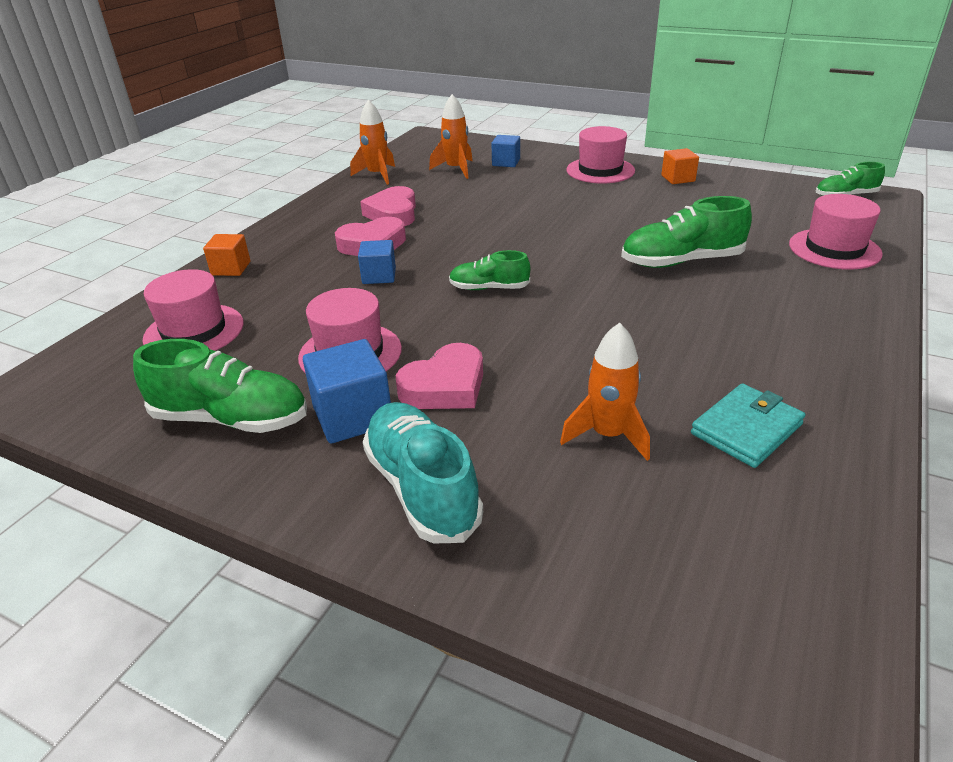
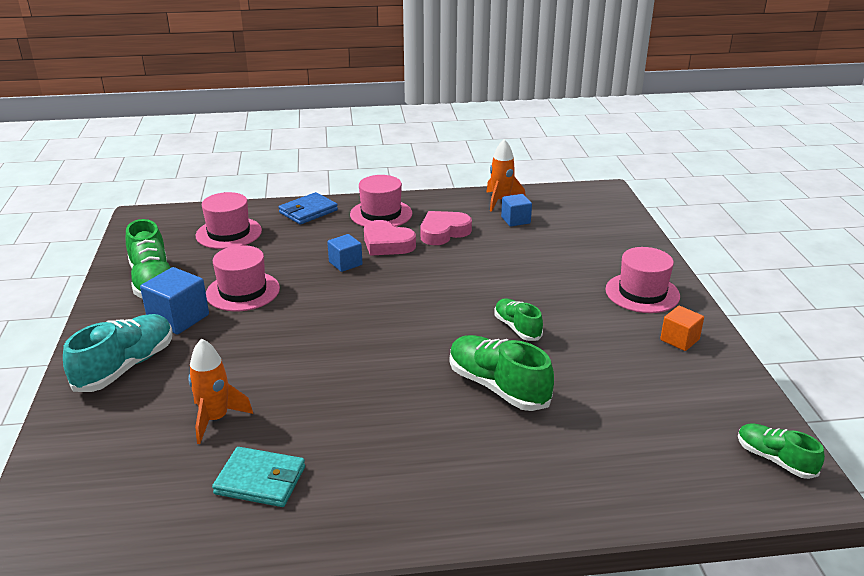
camera: 55 degrees right, 5 degrees down
(231, 268) = (308, 211): orange cube -> blue wallet
(445, 386) = (230, 338): pink heart -> none
(456, 169) = (553, 227): orange rocket -> none
(489, 288) = (367, 311): green shoe -> green shoe (517, 328)
(506, 162) = (597, 243): blue cube -> blue cube (515, 220)
(834, 249) = (620, 474): pink hat -> pink hat (381, 214)

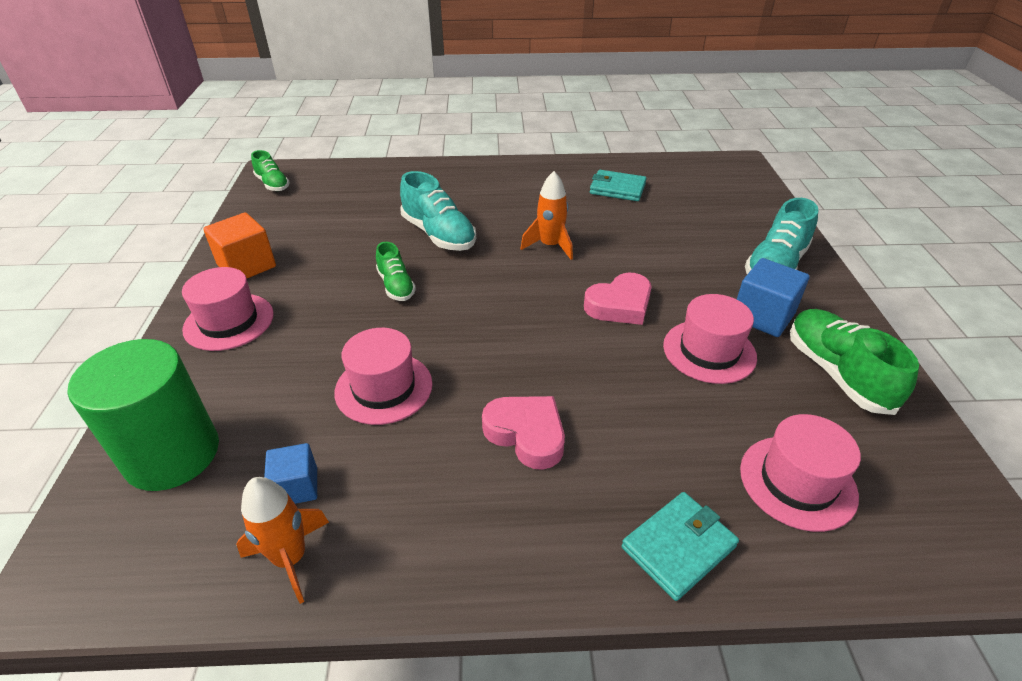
camera: 175 degrees left, 10 degrees up
(215, 419) = (667, 223): orange rocket -> orange rocket (550, 246)
(308, 211) = (678, 547): blue wallet -> turquoise wallet
(345, 263) = (586, 394): blue cube -> none
(381, 214) = (535, 526): pink hat -> pink hat (384, 388)
(443, 232) = (432, 459): pink heart -> pink heart (619, 305)
(497, 387) = (439, 234): green shoe -> turquoise shoe
(599, 228) = (172, 454): none -> green cylinder
(679, 340) = (246, 266): orange cube -> orange cube, size x1.57

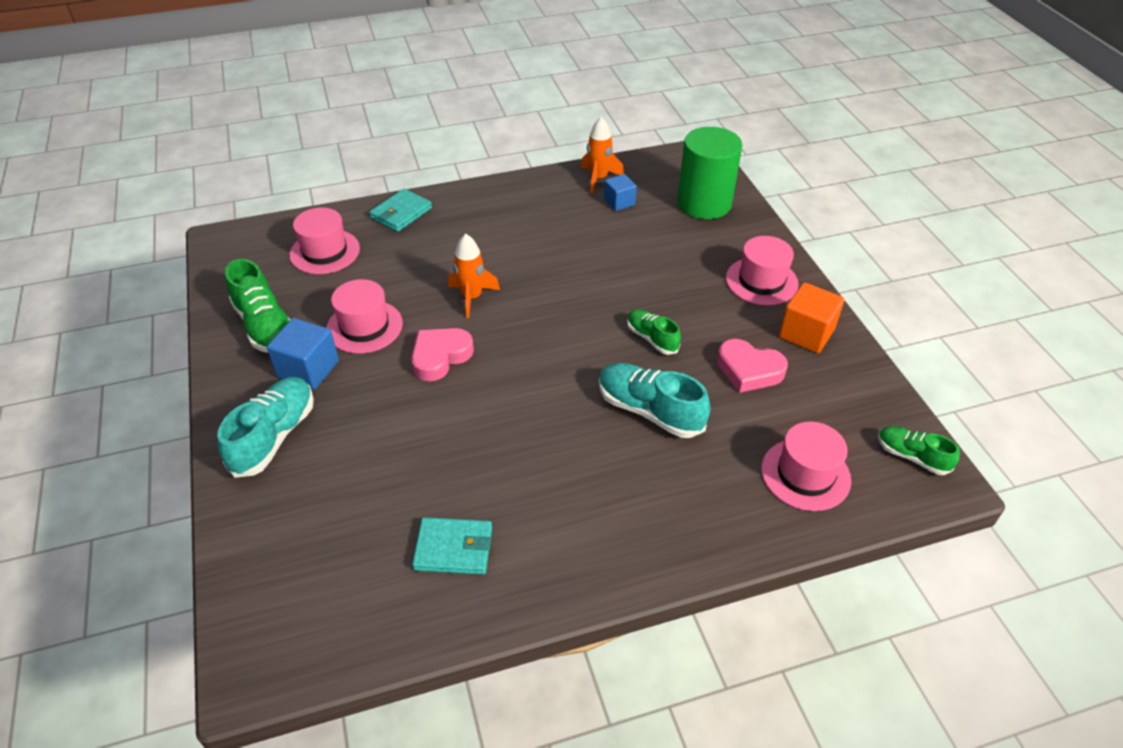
camera: 165 degrees right, 5 degrees up
(384, 388) = (605, 257): pink hat -> pink hat (805, 474)
(526, 434) = (496, 248): pink heart -> pink heart (749, 370)
(550, 246) = (521, 418): orange rocket -> orange rocket (472, 297)

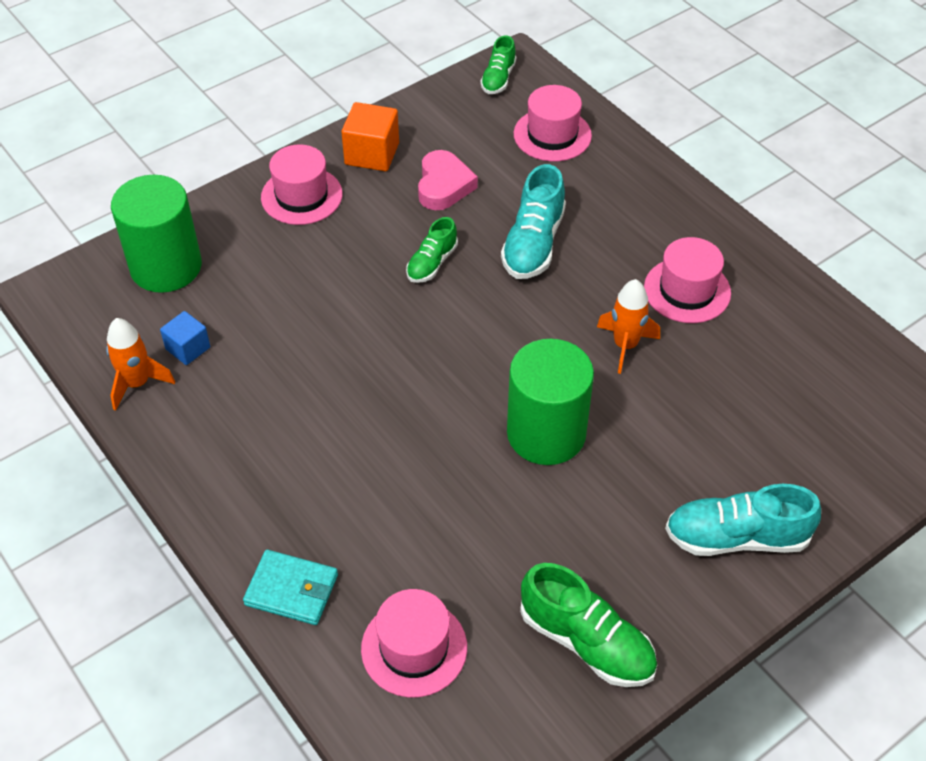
camera: 110 degrees left, 5 degrees up
(265, 326) = (586, 642): green shoe -> green shoe turned 90 degrees clockwise
(308, 369) = (630, 554): blue cube -> none
(364, 326) = (535, 529): pink hat -> pink hat (687, 290)
(440, 357) = (546, 433): pink heart -> green cylinder
(453, 548) = (765, 335): turquoise wallet -> none
(472, 297) = (436, 439): orange rocket -> orange rocket (625, 345)

